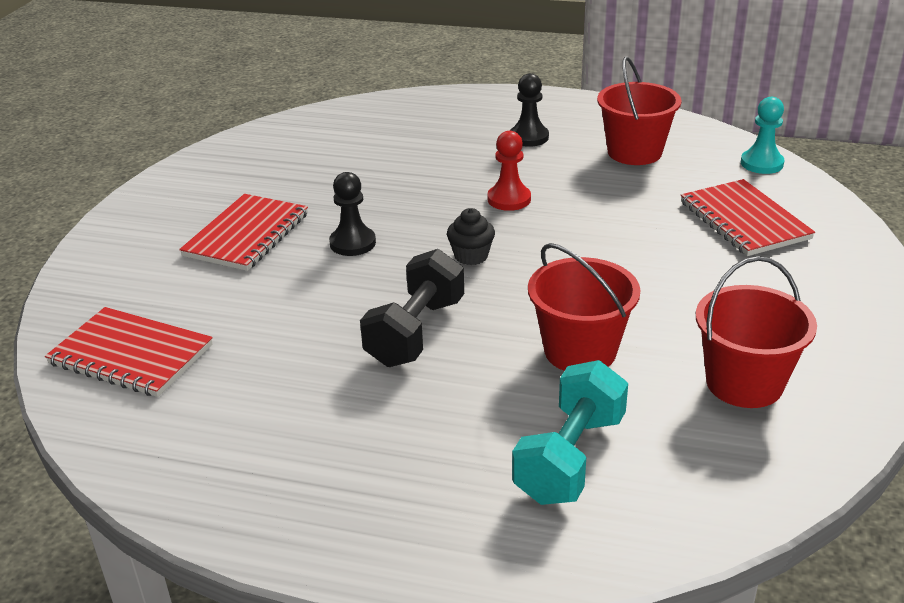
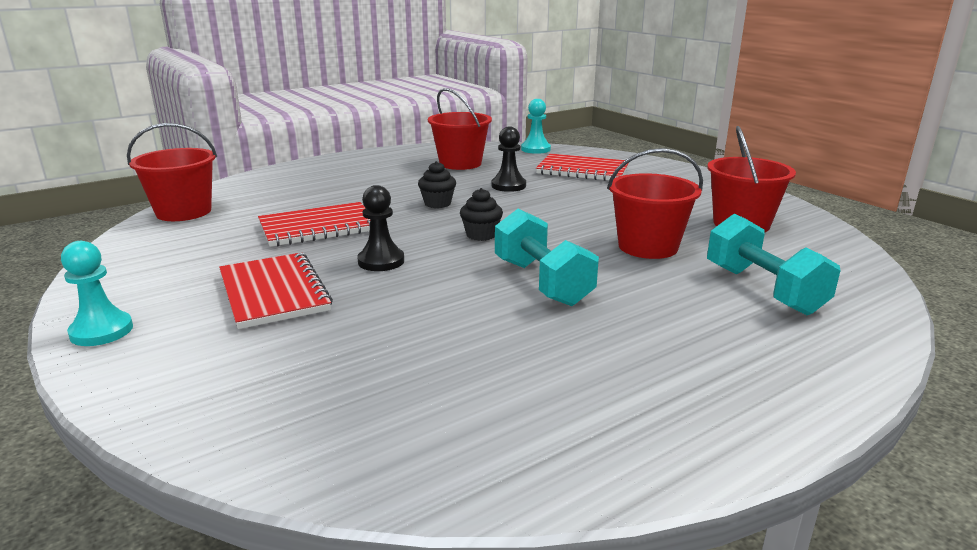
camera: 50 degrees left, 10 degrees down
(129, 216) = (101, 331): none -> turquoise pawn
(131, 355) = (348, 414): red notebook -> red notebook (318, 227)
(322, 120) = (184, 212): none -> red bucket
(416, 332) = (542, 282): black dumbbell -> turquoise dumbbell
(509, 199) = (437, 203): red pawn -> black cupcake
(529, 137) = (379, 175): black pawn -> black pawn (508, 186)

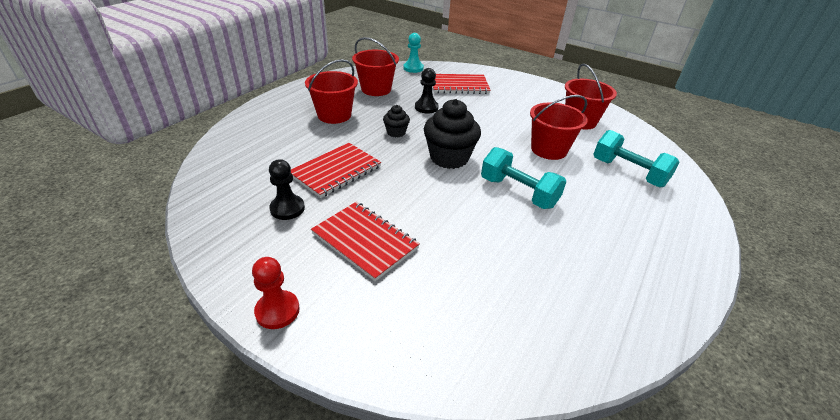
camera: 25 degrees left, 15 degrees up
(101, 331) = (277, 311): turquoise pawn -> red pawn
(184, 212) = (215, 174): red bucket -> red bucket (334, 115)
(381, 261) = (408, 195): black pawn -> black pawn (287, 208)
(481, 235) = (449, 158): black cupcake -> black cupcake, size x1.94

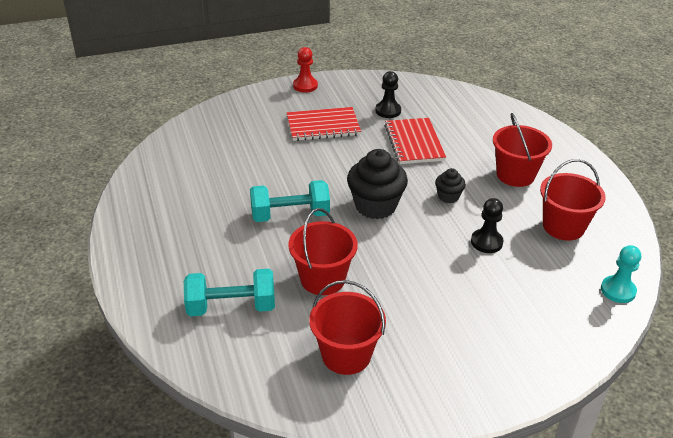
camera: 130 degrees right, 0 degrees up
(459, 86) = (529, 304): red notebook -> none

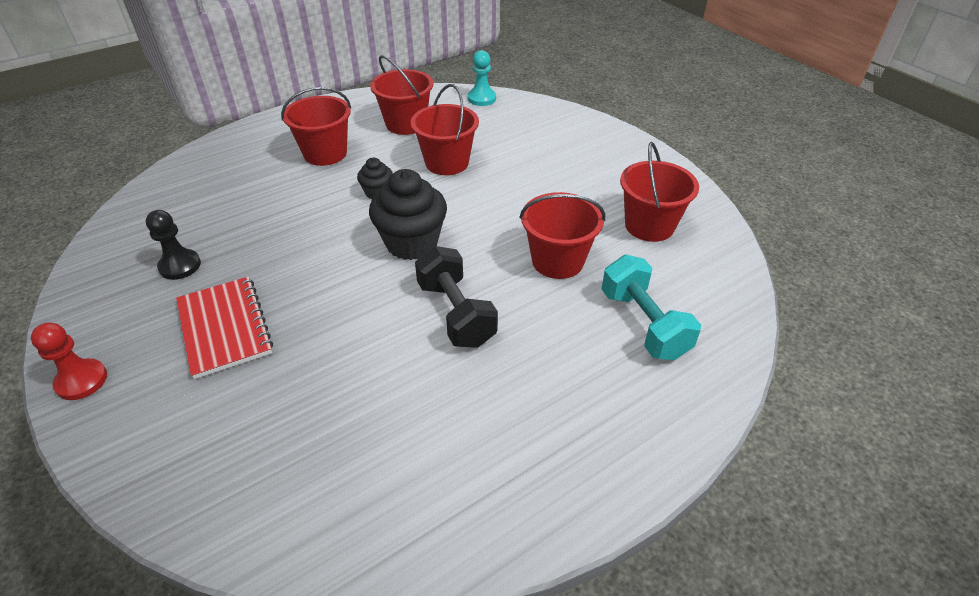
camera: 105 degrees left, 5 degrees up
(290, 215) = (456, 313): turquoise dumbbell -> black dumbbell
(414, 143) = (266, 231): red notebook -> none
(486, 242) = (447, 163): black pawn -> red bucket

